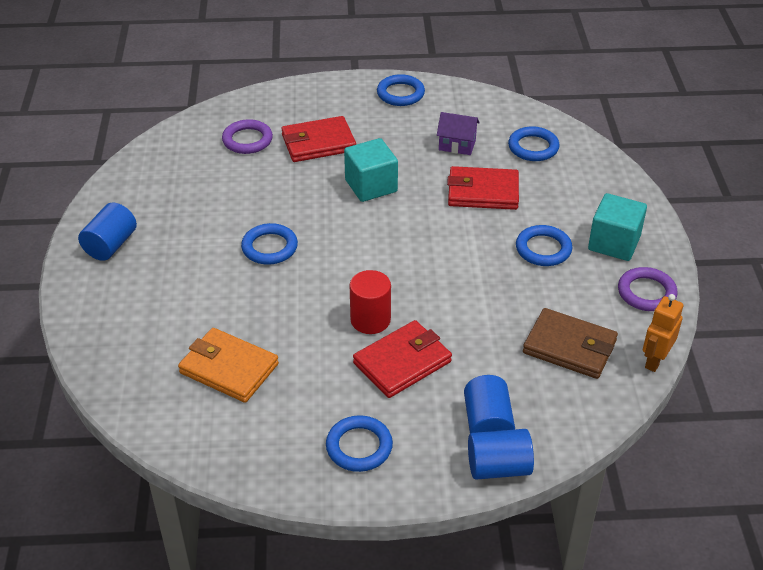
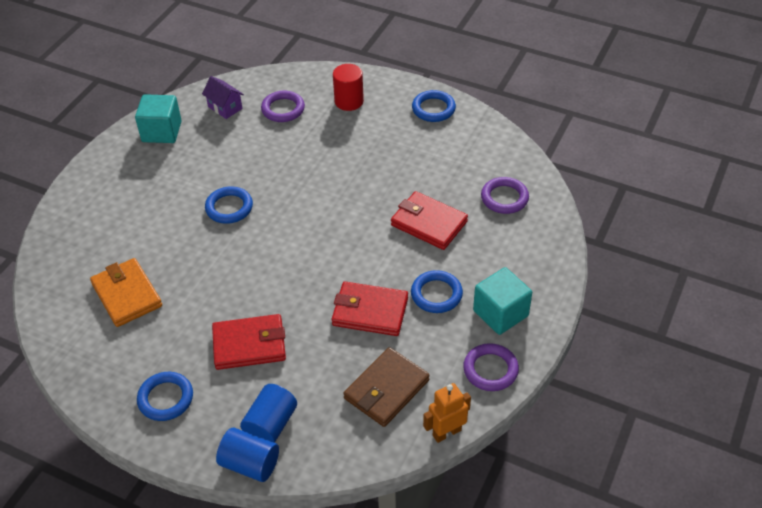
camera: 30 degrees right, 5 degrees up
(110, 245) = (123, 162): blue cylinder -> none
(318, 143) = (334, 131): red wallet -> red wallet (370, 311)
(370, 320) = (254, 299): red cylinder -> red cylinder (349, 101)
(371, 186) = (344, 184): turquoise cube -> turquoise cube (162, 131)
(457, 145) = (442, 173): purple house -> purple house (225, 107)
(533, 147) = (504, 198): blue ring -> purple ring
(569, 347) = (386, 389): brown wallet -> brown wallet turned 75 degrees clockwise

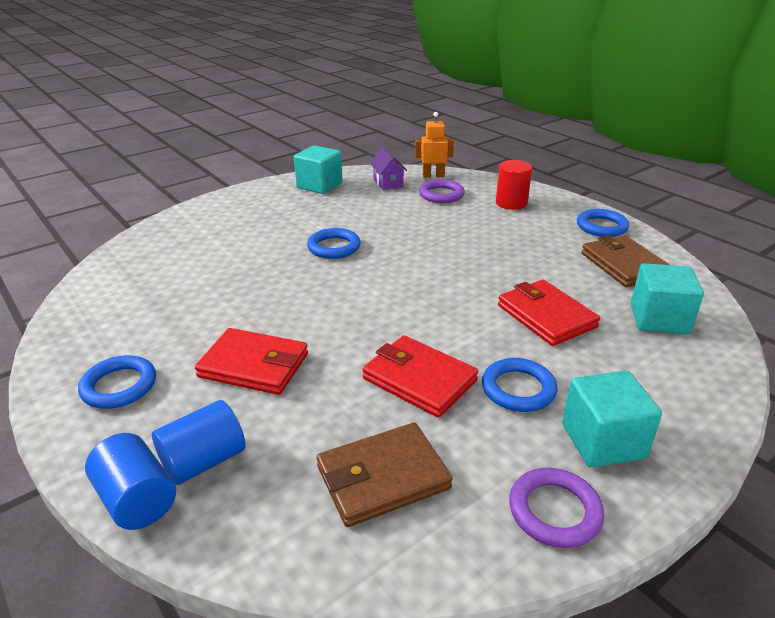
camera: 25 degrees right, 15 degrees down
(127, 295) = (177, 284): orange wallet -> none
(446, 432) = (436, 578): orange robot -> orange robot (433, 175)
(464, 150) = (624, 265): none -> brown wallet
(504, 198) = (659, 319): purple ring -> turquoise cube

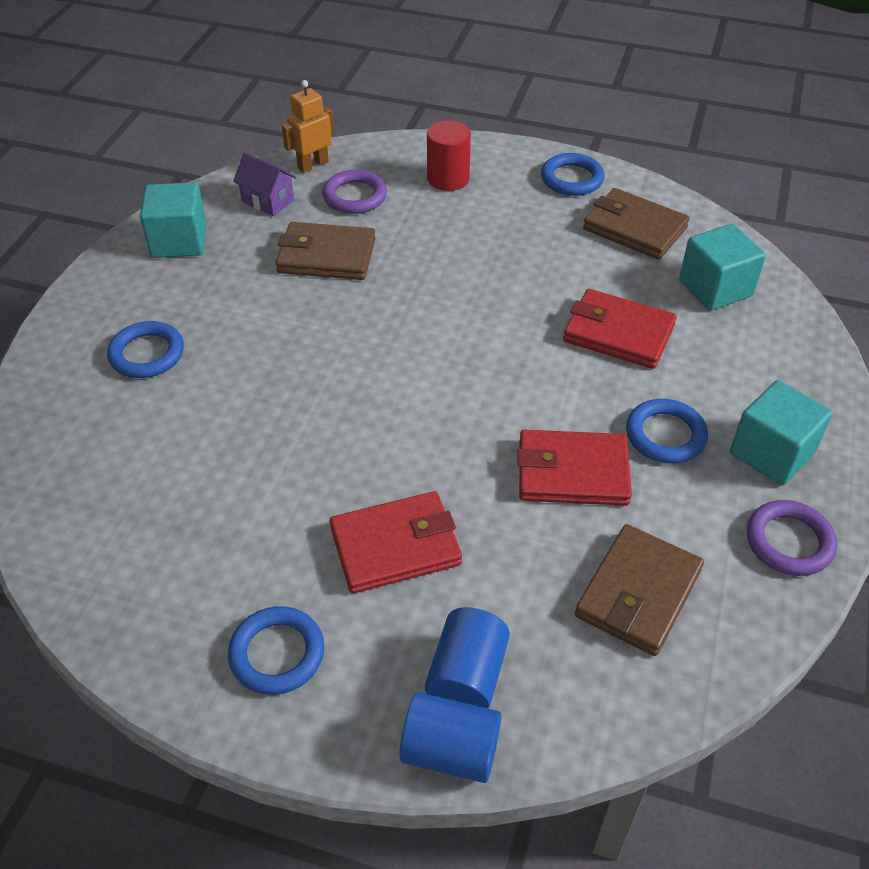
camera: 35 degrees left, 15 degrees up
(334, 247) = (309, 339): blue ring -> blue ring (147, 354)
(391, 215) = (326, 256): none -> brown wallet

